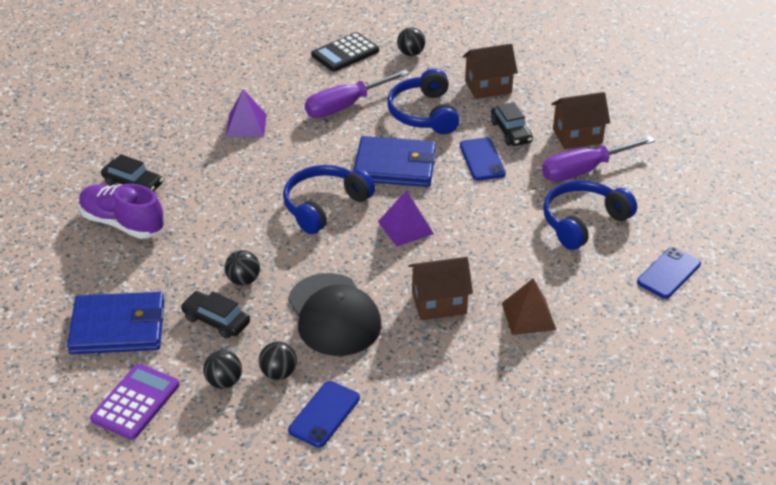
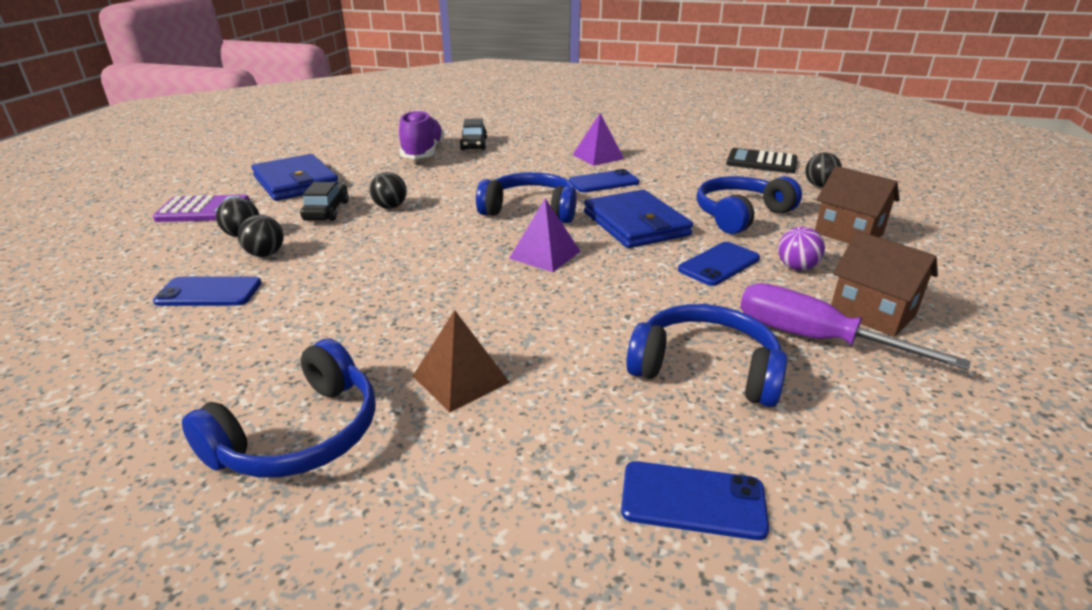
camera: 60 degrees right, 10 degrees down
(305, 147) = (604, 182): none -> blue phone
(334, 315) = (370, 256): black cap -> none
(346, 106) = (688, 181): purple screwdriver -> none
(439, 303) = (435, 307): brown house -> none
(510, 132) = (796, 267): black car -> purple ball
(538, 393) = (300, 435): none -> blue headphones

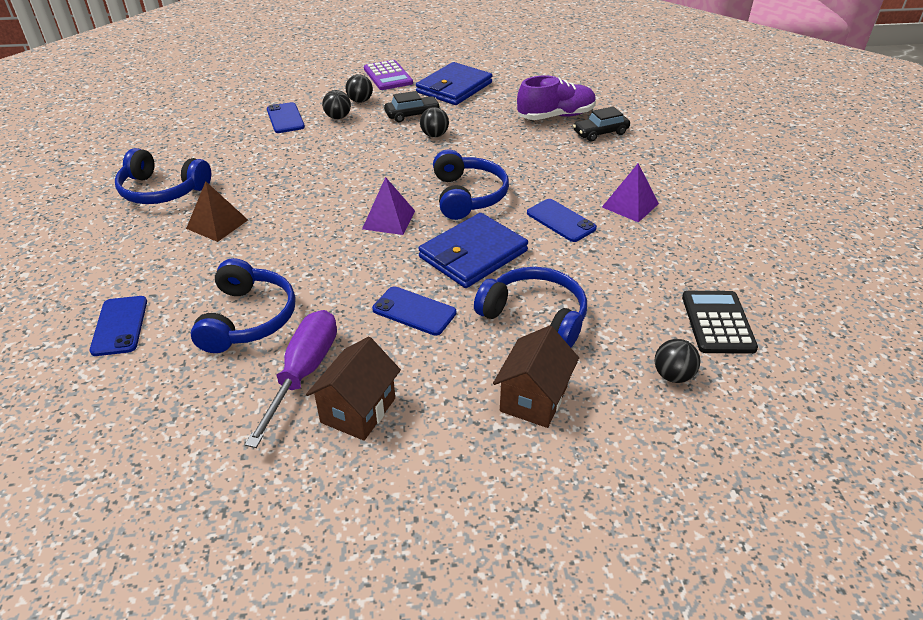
camera: 70 degrees right, 10 degrees up
(796, 267) = (430, 360): purple ball -> none

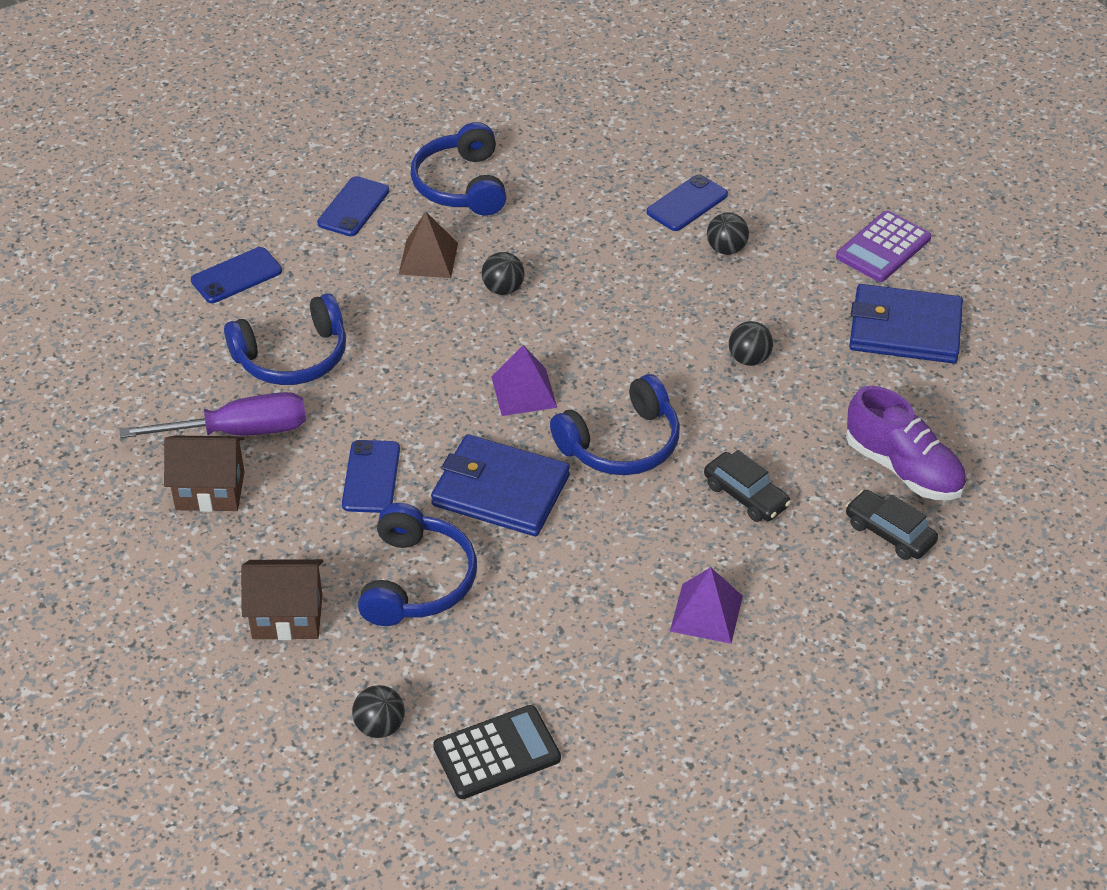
camera: 65 degrees right, 5 degrees up
(360, 101) = (787, 251): black ball -> black ball (503, 289)
(412, 115) = (788, 316): black car -> black car (745, 495)
(561, 221) = (622, 551): blue phone -> blue phone (353, 207)

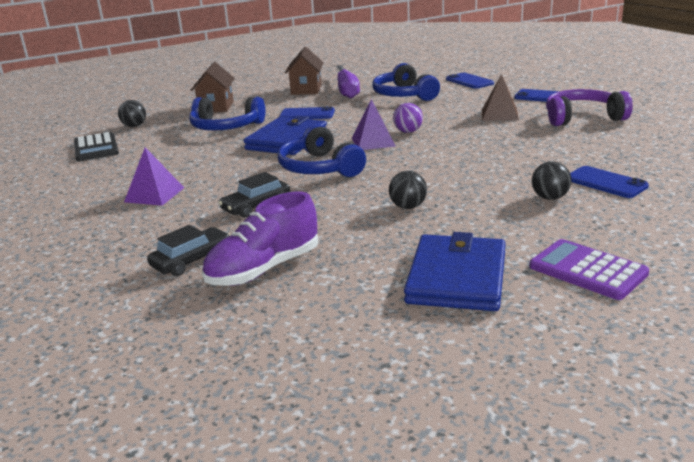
camera: 95 degrees right, 20 degrees down
(461, 185) = (582, 118): blue headphones -> purple headphones
(486, 355) = (408, 132): none -> purple ball
(503, 289) = (474, 132): black ball -> none

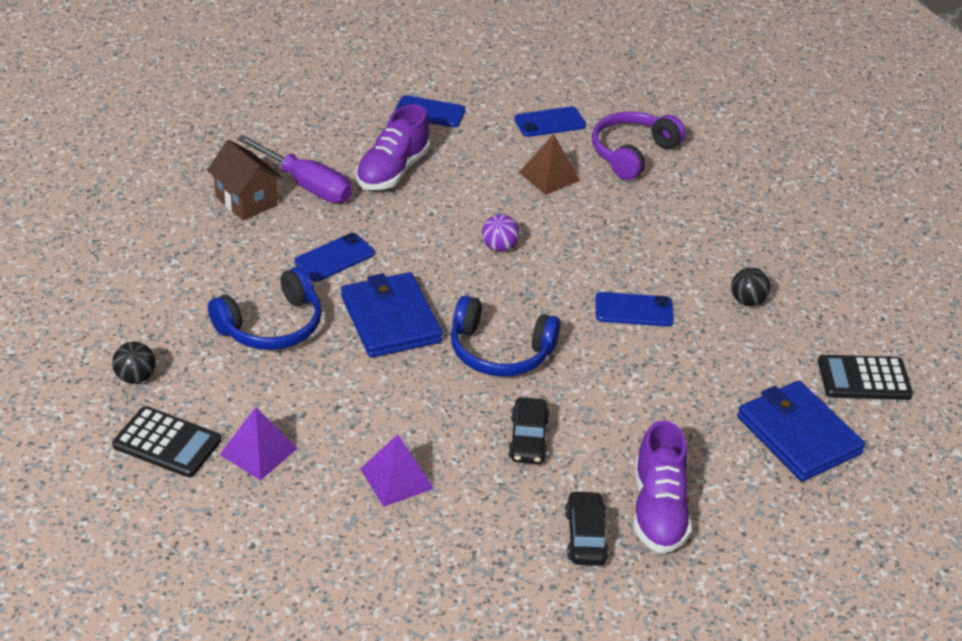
camera: 50 degrees left, 15 degrees up
(216, 107) = (182, 288): brown house -> none
(373, 142) = (489, 281): purple pyramid -> purple pyramid (258, 451)
(403, 95) = (392, 171): blue headphones -> purple shoe
(408, 207) = (658, 370): black ball -> none
(587, 270) = (864, 379): purple calculator -> black calculator
(605, 183) = (763, 259): blue phone -> blue phone (634, 310)

